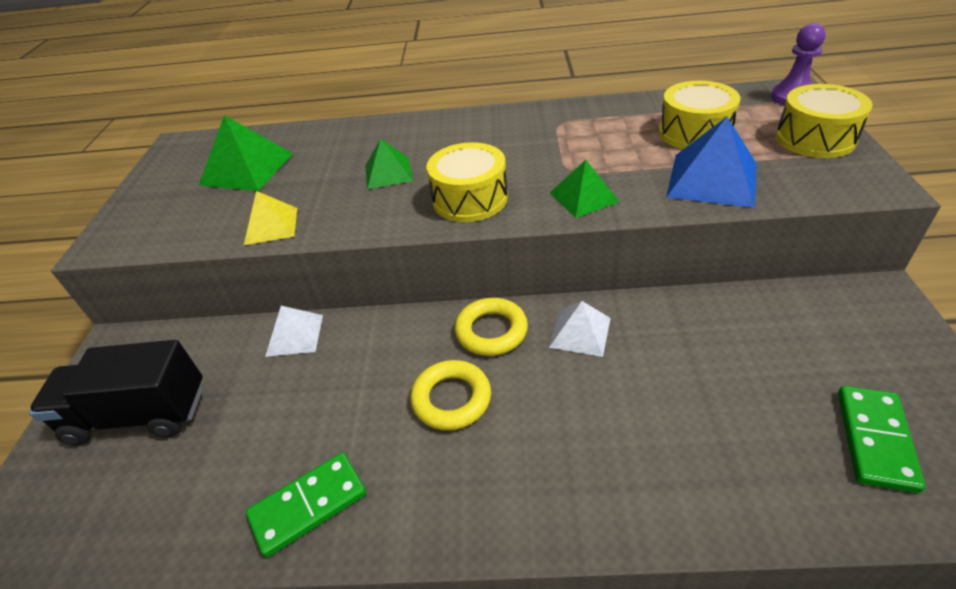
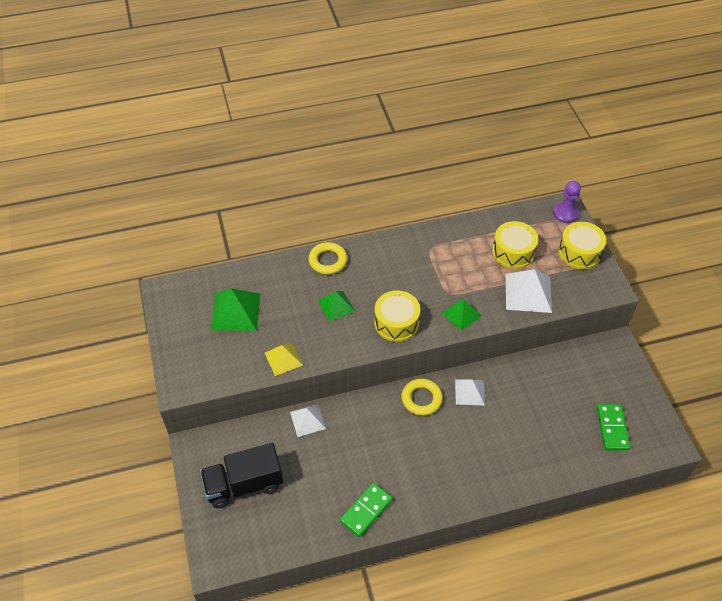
camera: 20 degrees left, 10 degrees up
(451, 399) = (414, 443): yellow ring -> yellow ring (328, 261)
(712, 179) = (528, 292): blue pyramid -> white pyramid

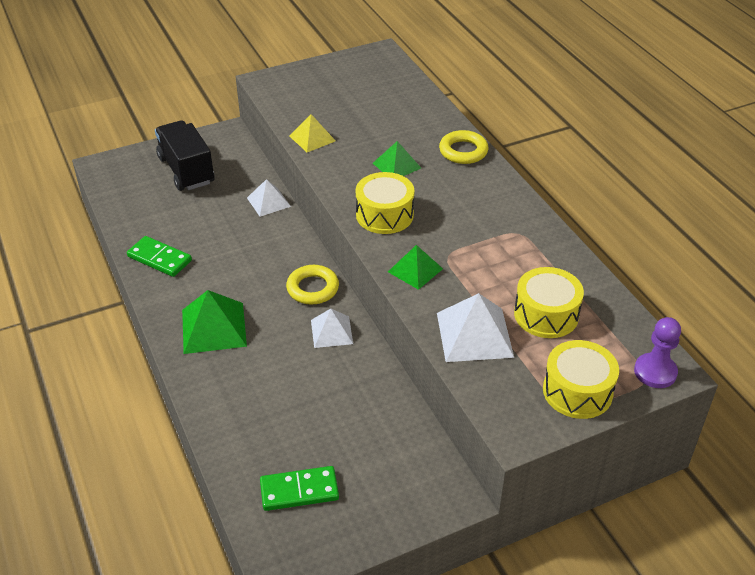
camera: 80 degrees right, 10 degrees down
(235, 311) = (367, 99): green pyramid -> green pyramid (214, 327)

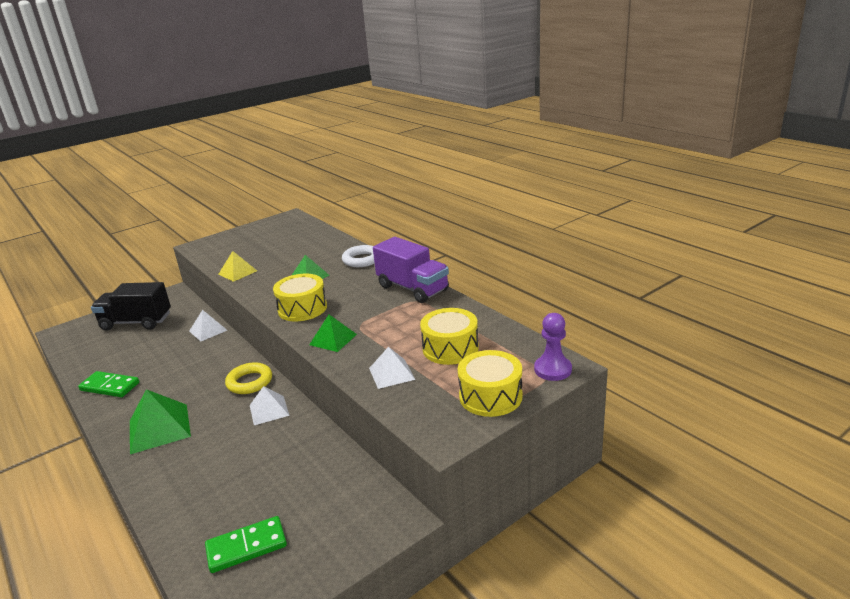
camera: 10 degrees left, 15 degrees down
(186, 170) = (136, 322): black truck -> black truck turned 45 degrees counterclockwise
(463, 151) = (362, 260): yellow ring -> white ring
(474, 334) = (391, 373): white pyramid -> white pyramid, size x0.63
(518, 213) = (413, 288): none -> purple truck

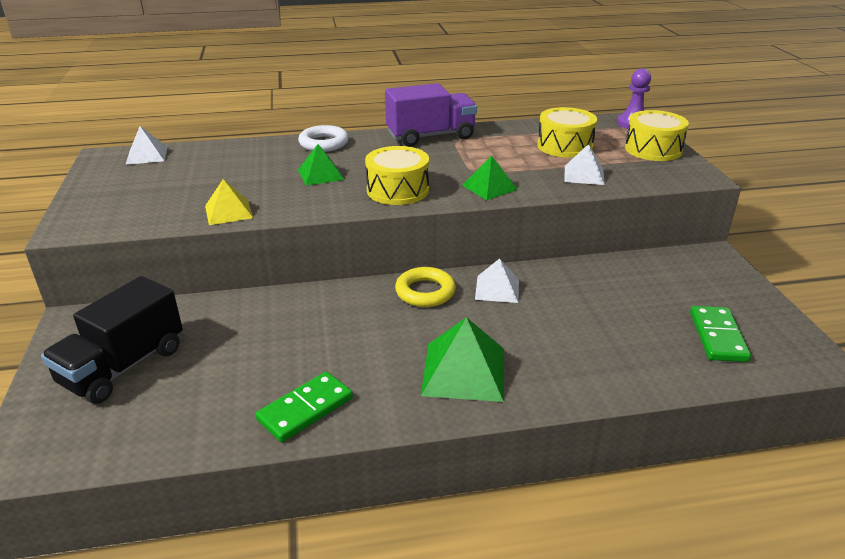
camera: 65 degrees left, 5 degrees up
(208, 330) = (252, 304): white pyramid -> white pyramid (147, 155)

